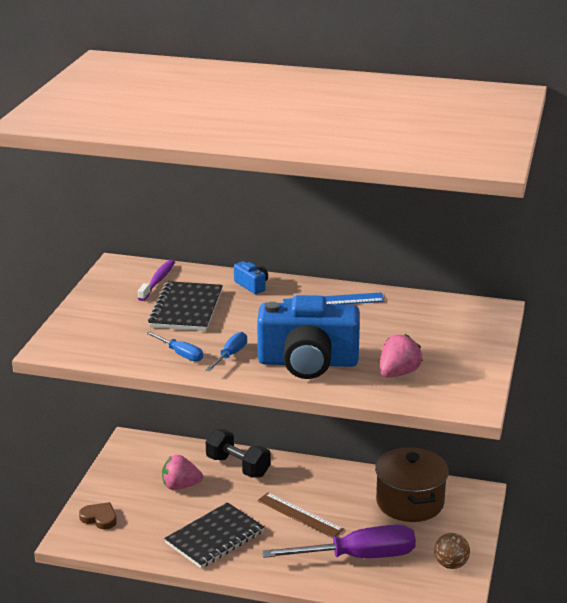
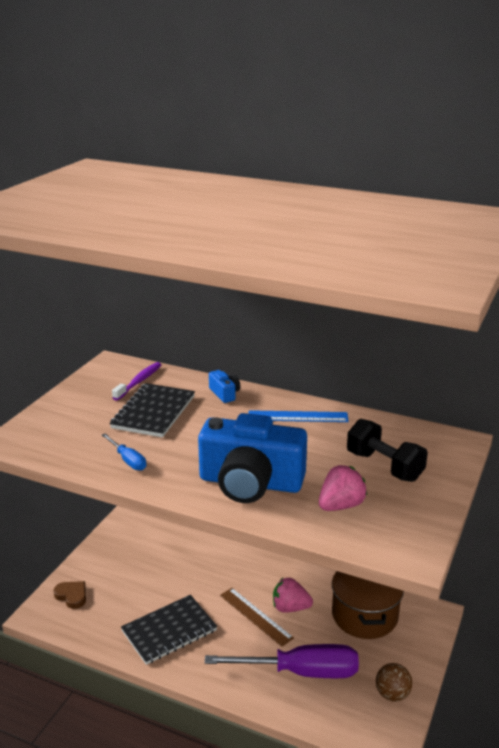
camera: 10 degrees right, 0 degrees up
(180, 486) = (154, 571): pink strawberry -> pink strawberry (290, 608)
(230, 355) = (176, 466): blue screwdriver -> none
(238, 466) = (212, 557): black dumbbell -> black dumbbell (384, 466)

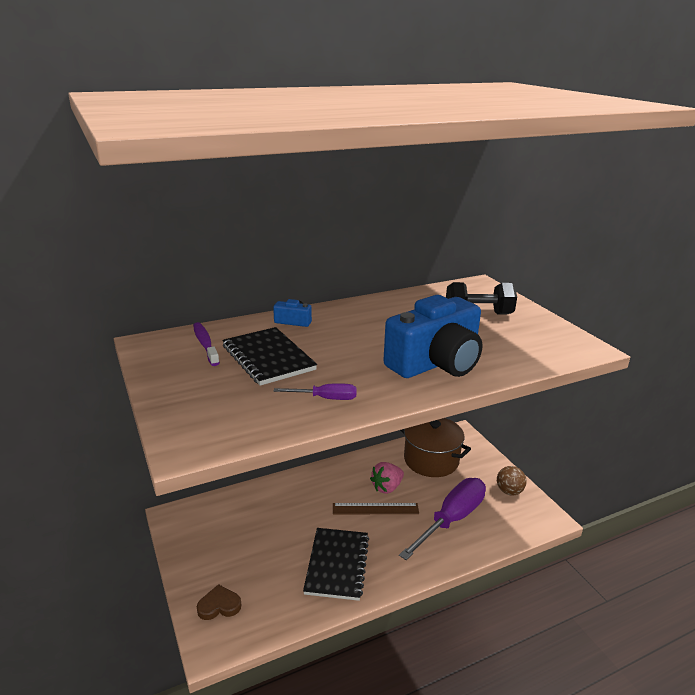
camera: 50 degrees left, 0 degrees up
(128, 460) = (326, 398): blue screwdriver -> purple screwdriver
(298, 416) = (373, 312): blue ruler -> none
(340, 506) = (507, 345): pink strawberry -> none

